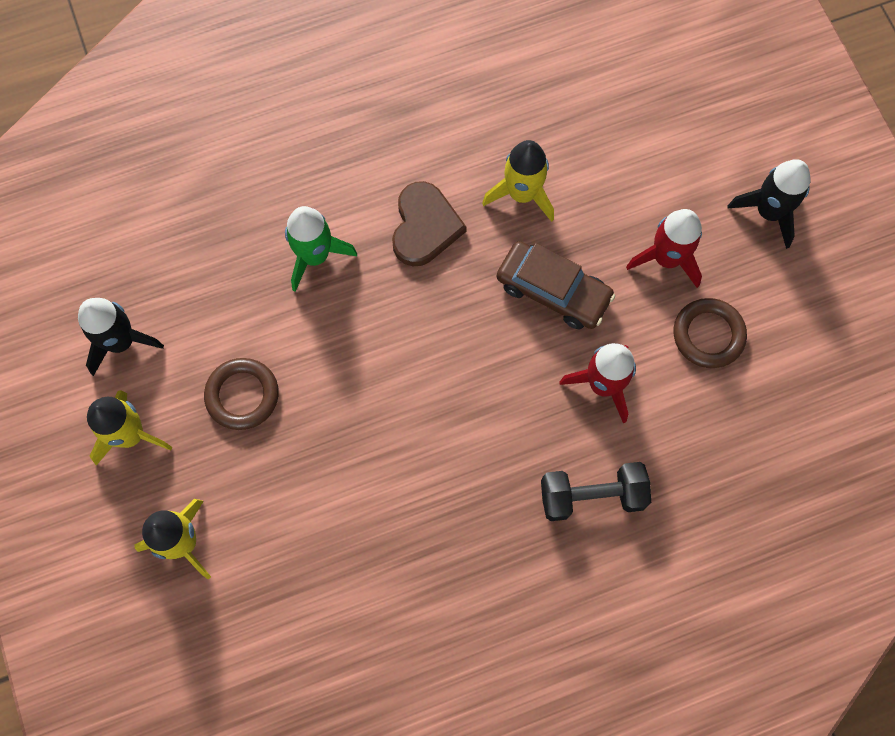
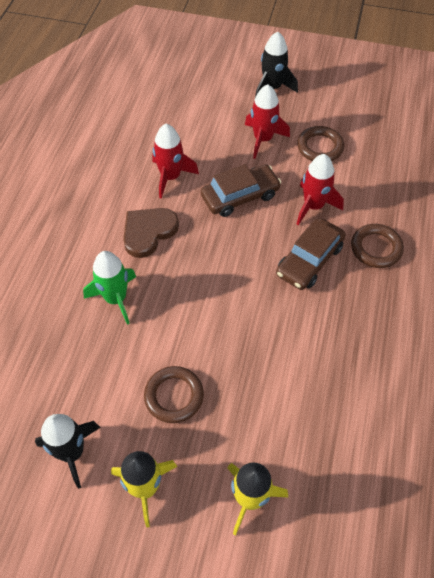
camera: 55 degrees left, 15 degrees down
(424, 226) = (148, 232): brown heart -> brown heart turned 90 degrees counterclockwise
(516, 428) = (309, 260): none -> brown car
(522, 194) = (170, 177): yellow rocket -> red rocket
(592, 496) = (376, 248): black dumbbell -> brown ring

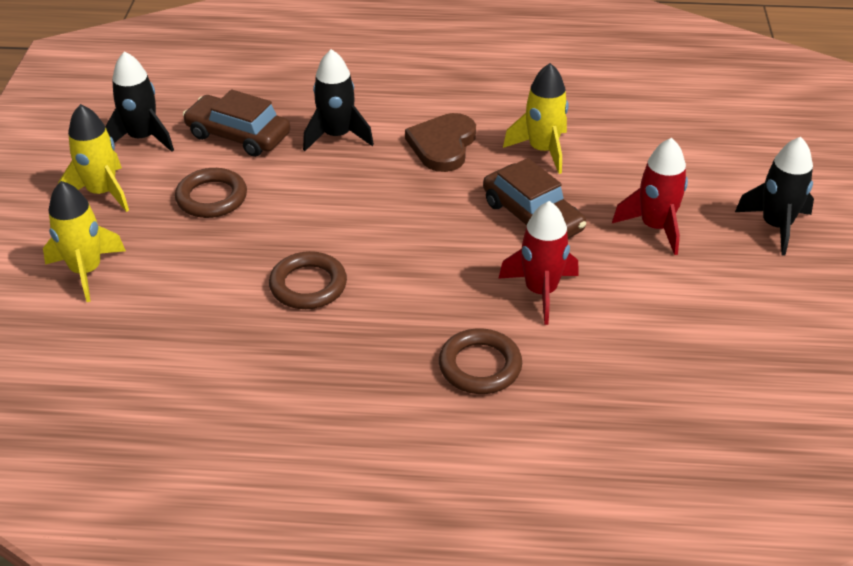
camera: 80 degrees right, 15 degrees down
(116, 298) = (337, 136): green rocket -> black rocket
(148, 232) = (442, 145): brown heart -> brown heart turned 105 degrees counterclockwise
(170, 177) = (542, 150): red rocket -> yellow rocket
(309, 260) = (437, 294): brown car -> brown car (238, 135)
(320, 147) = (668, 290): brown ring -> brown ring (308, 285)

